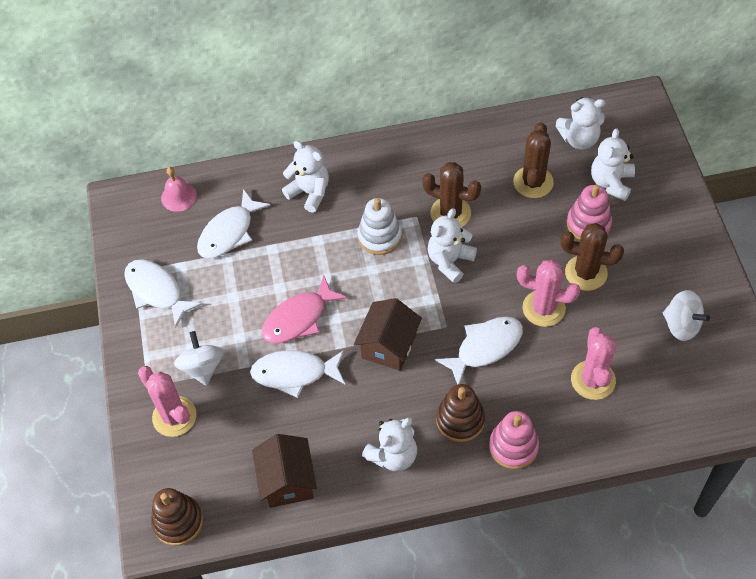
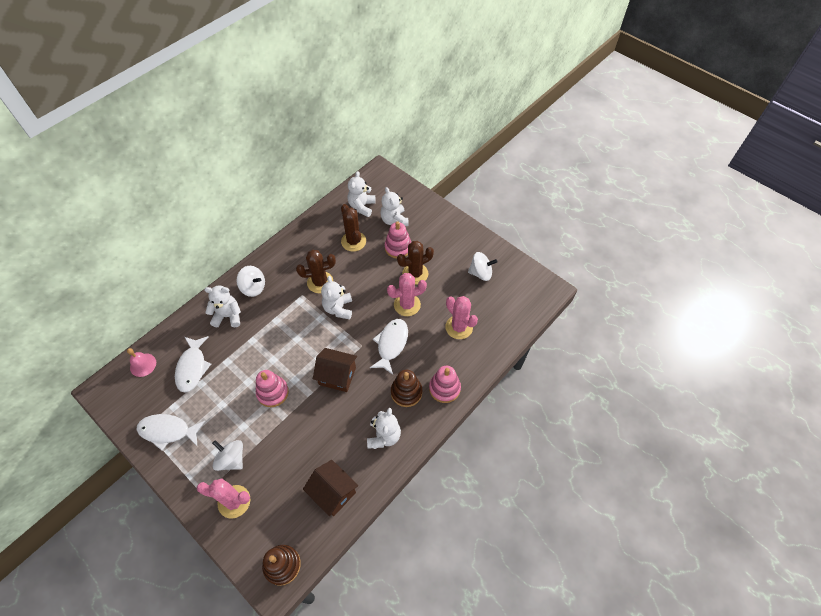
camera: 40 degrees left, 0 degrees up
(294, 373) = (293, 426): white fish -> none
(299, 318) = (273, 392): pink fish -> pink stacking toy
(363, 173) = (253, 287): none -> white spinning top
(380, 236) = (288, 318): white stacking toy -> none
(389, 346) = (337, 376): brown house -> brown house turned 60 degrees counterclockwise
(579, 139) = (362, 206): white teddy bear -> white teddy bear turned 150 degrees clockwise

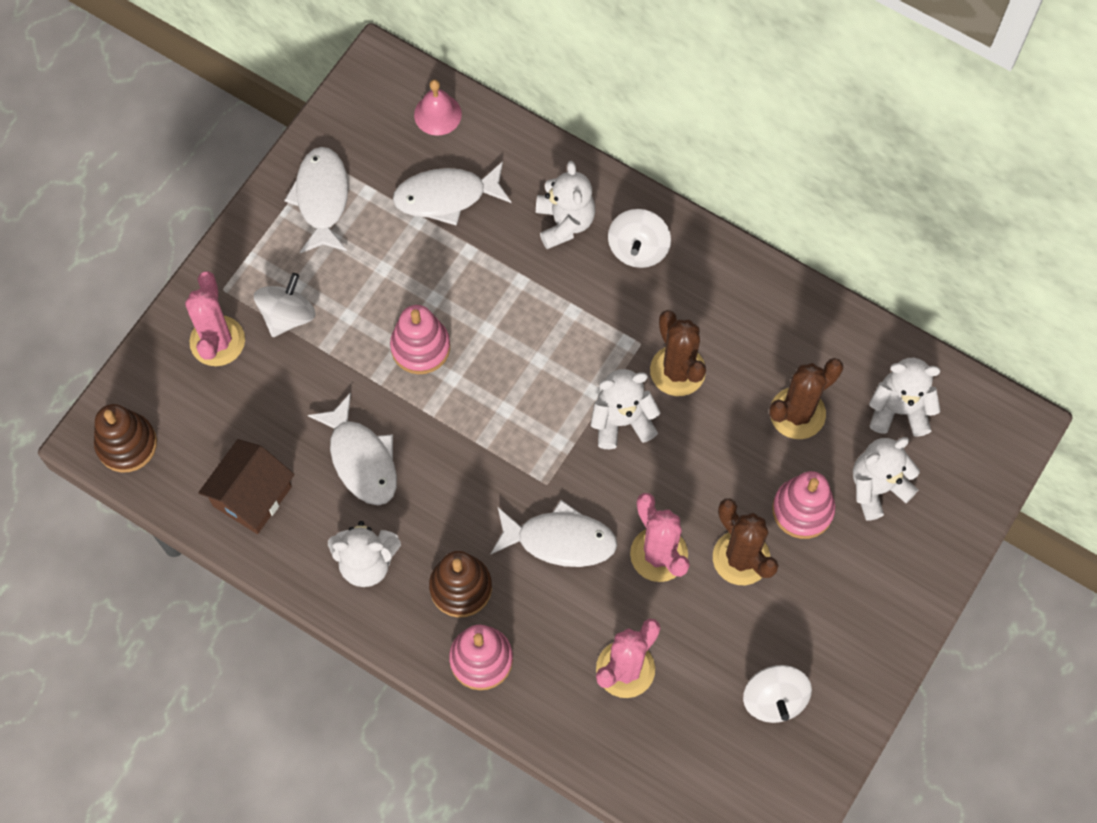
camera: 80 degrees right, 10 degrees up
(326, 431) = (361, 459): none -> white fish
(337, 376) = (473, 453): brown house -> none

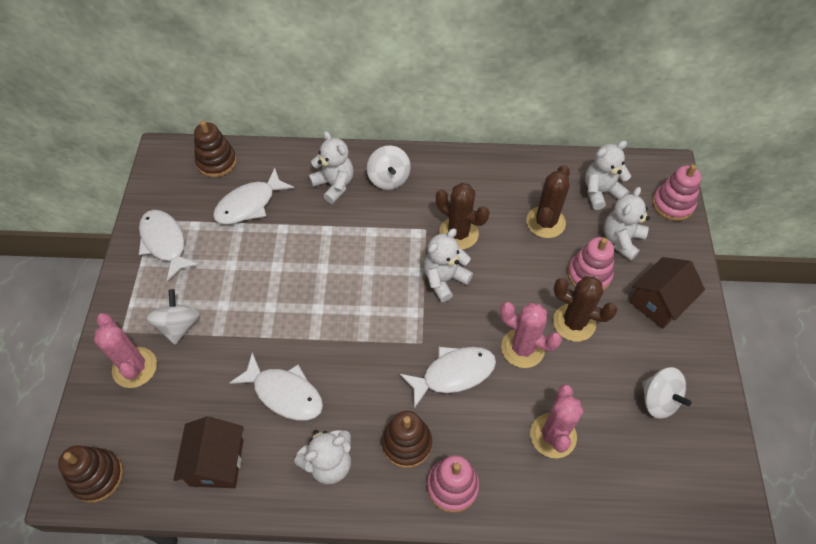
camera: 30 degrees left, 10 degrees down
(420, 347) = (284, 300): pink stacking toy -> pink stacking toy (672, 204)
(437, 114) = (216, 162): pink bell -> brown stacking toy
(863, 590) = (659, 302): none -> brown house

